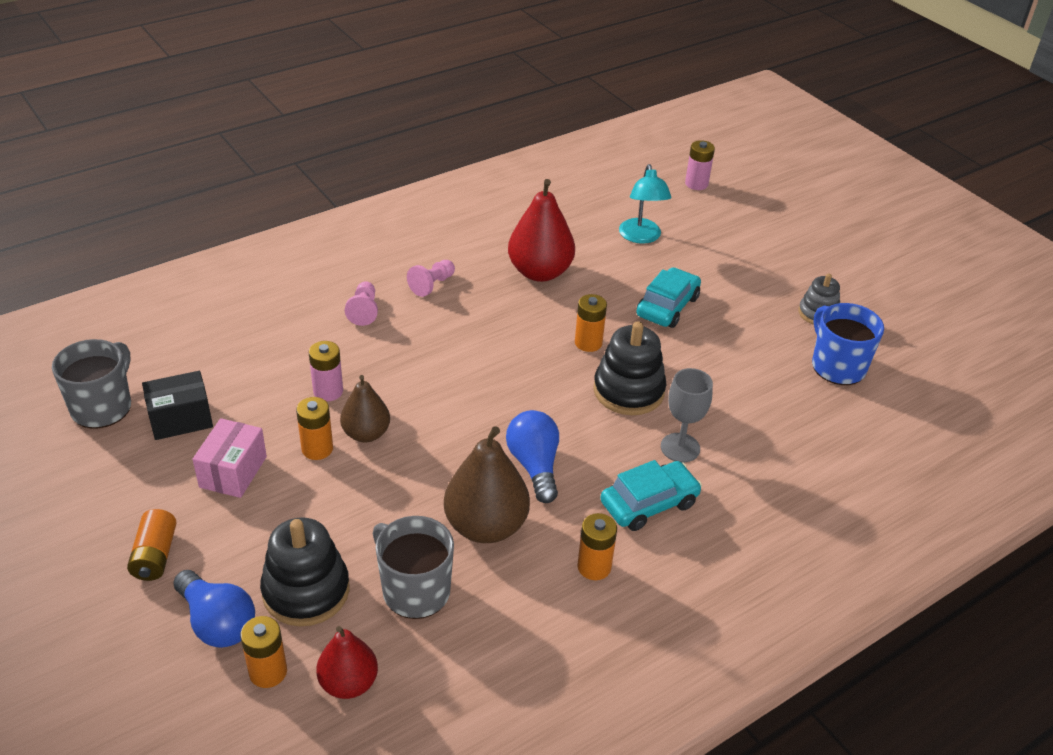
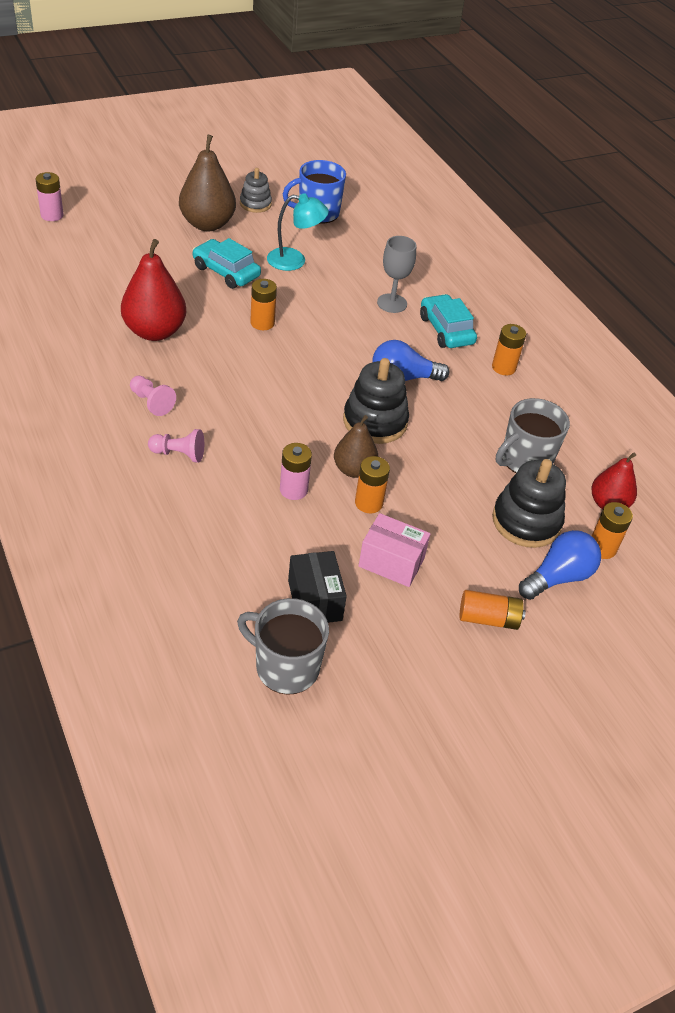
camera: 85 degrees left, 5 degrees up
(486, 526) = (464, 414): brown pear -> brown pear (207, 224)
(628, 391) = (326, 314): black stacking toy -> black stacking toy (375, 421)
(641, 237) = (123, 264): turquoise lamp -> turquoise lamp (294, 261)

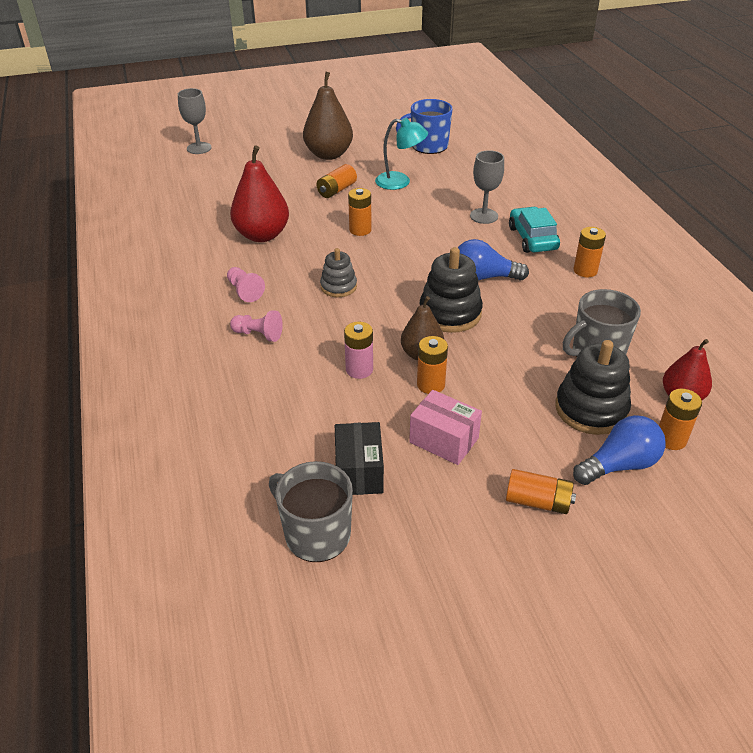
camera: 15 degrees right, 5 degrees down
(52, 215) = (199, 148): pink battery -> grey goblet
(226, 272) = (336, 190): turquoise car -> orange battery
(255, 204) = (374, 140): grey stacking toy -> grey stacking toy (338, 286)

